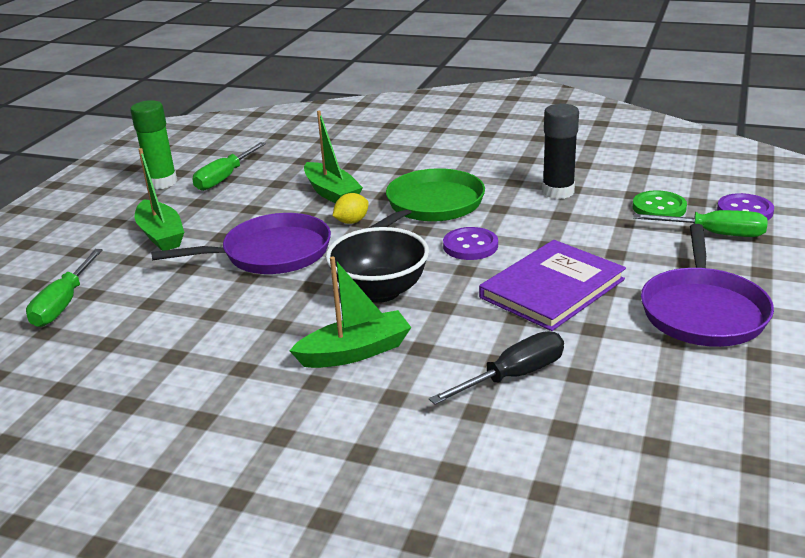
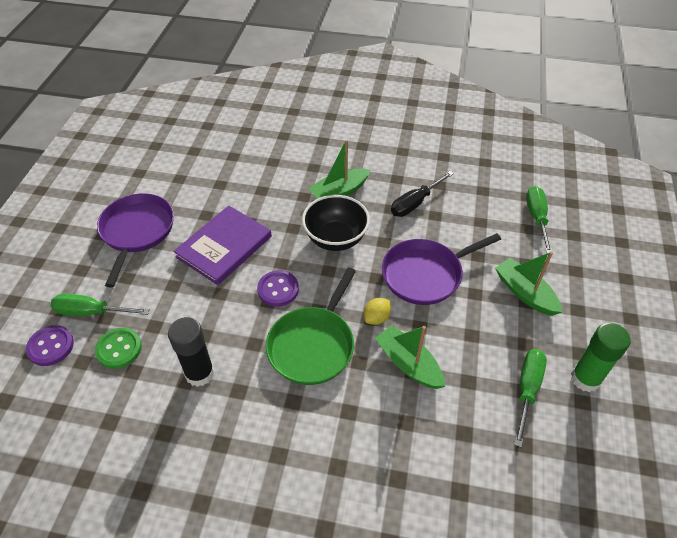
camera: 170 degrees right, 20 degrees up
(513, 376) = (254, 181): black screwdriver -> black screwdriver (415, 203)

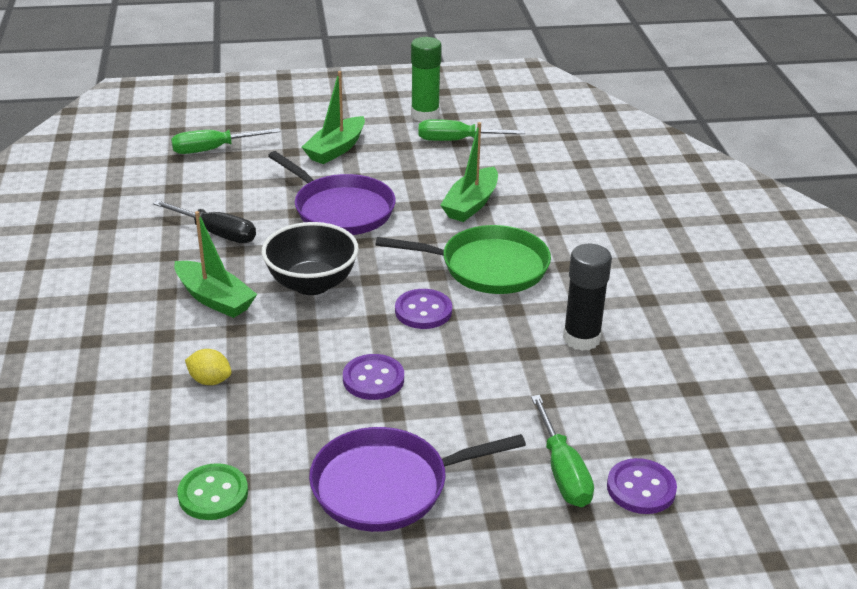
camera: 110 degrees left, 15 degrees down
(119, 349) = (598, 419): green button -> green button (213, 494)
(224, 247) = (373, 379): purple book -> purple button
(377, 318) = (424, 232): yellow lemon -> yellow lemon (210, 380)

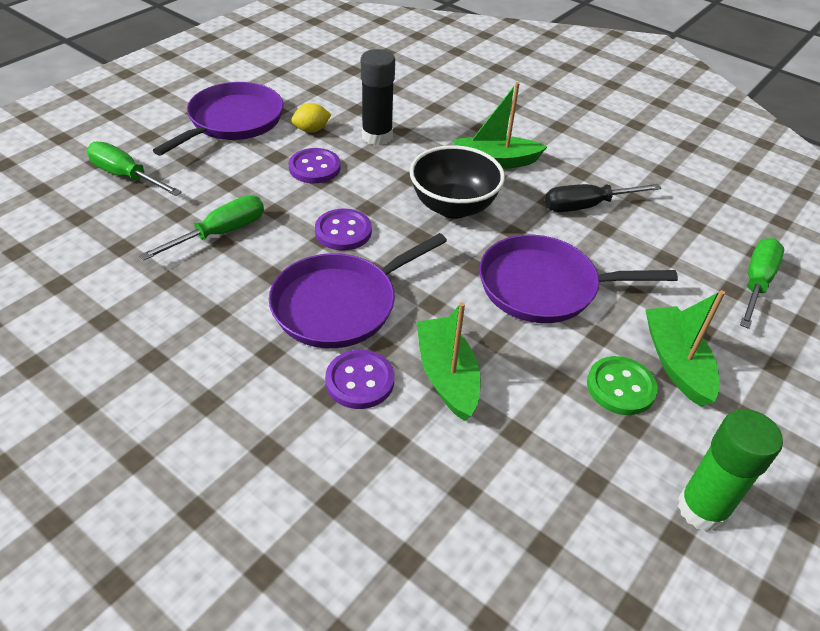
camera: 135 degrees right, 10 degrees up
(210, 380) = (410, 120): yellow lemon -> yellow lemon (311, 130)
(213, 494) = (321, 80): green button -> green button (620, 387)
(457, 140) = (597, 482): green screwdriver -> green screwdriver (220, 233)
(488, 267) = (340, 305): green pan -> purple pan
(581, 339) = (188, 278): black glue stick -> black glue stick (377, 136)
(641, 488) = (61, 191): purple button -> purple button (360, 381)

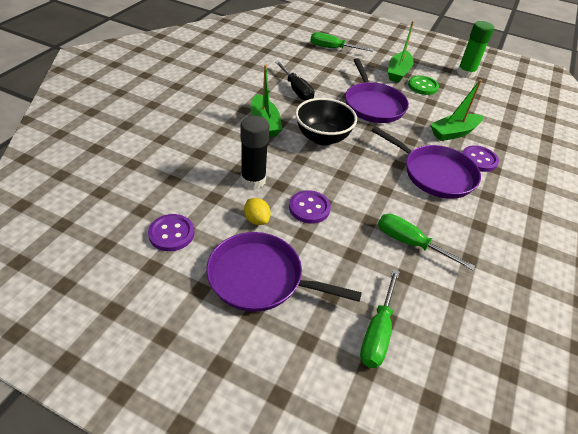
camera: 105 degrees left, 0 degrees up
(343, 231) = (373, 182): purple button -> purple button (171, 234)
(676, 363) = (398, 72): green boat -> green boat turned 45 degrees counterclockwise

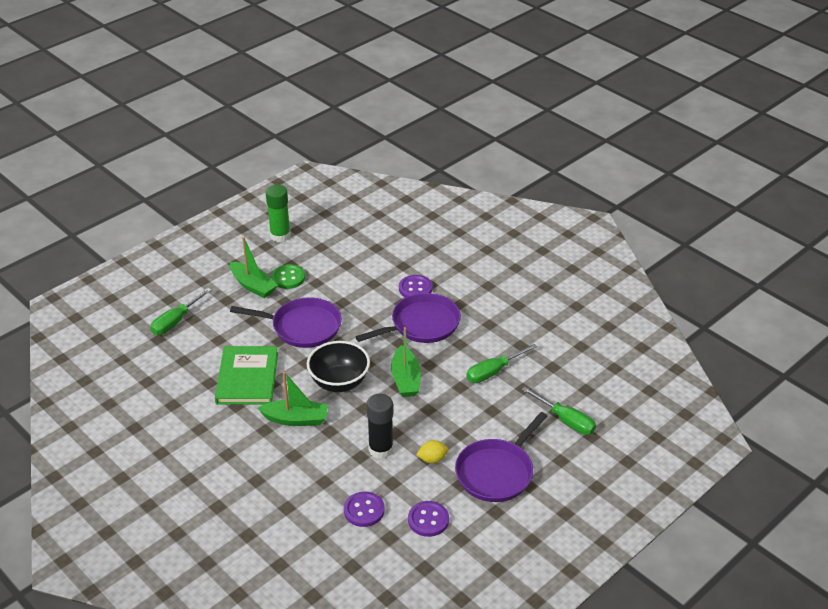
camera: 65 degrees left, 5 degrees down
(296, 90) = (247, 378): black screwdriver -> green book
(309, 208) = (431, 421): purple button -> purple button (364, 510)
(454, 133) = (372, 288): green boat -> green boat (406, 379)

